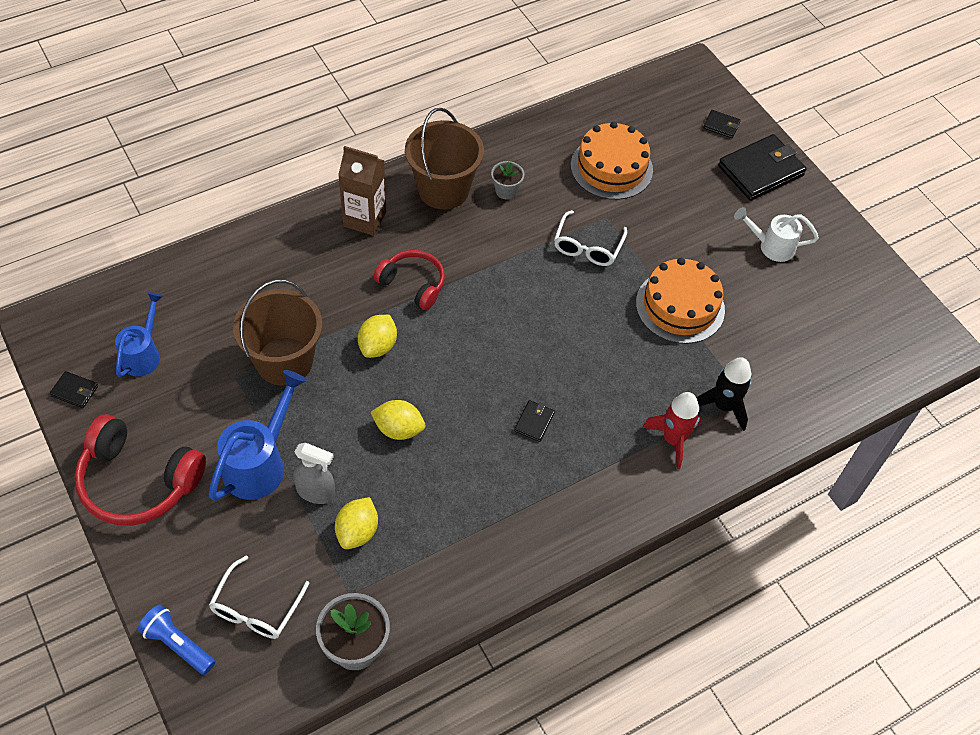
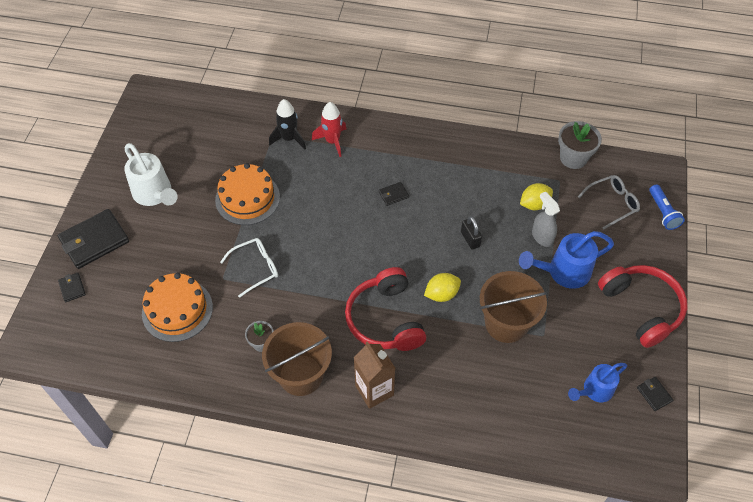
camera: 135 degrees left, 0 degrees up
(256, 608) = (612, 203): white glasses -> grey glasses
(398, 429) = (470, 239): yellow lemon -> black padlock
(413, 284) = (385, 319): red headphones -> red headphones, size x1.59
(760, 171) = (94, 241): black wallet -> black wallet turned 45 degrees counterclockwise
(771, 246) = (154, 194): white watering can -> white watering can, size x1.51

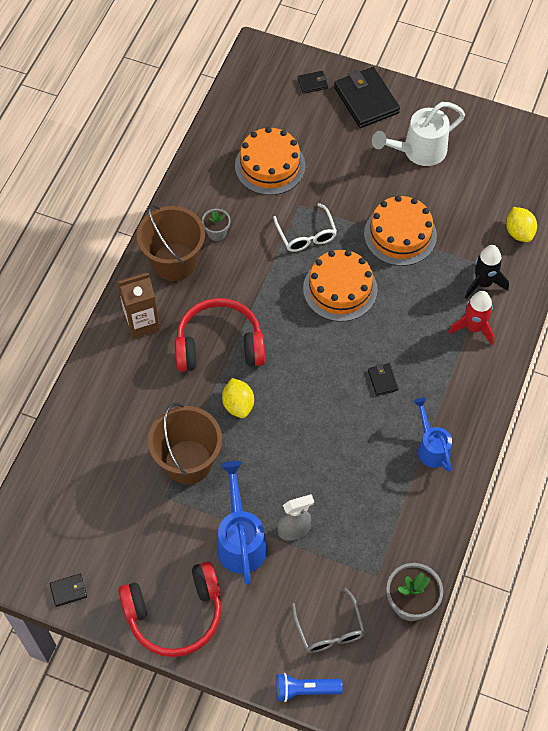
camera: 100 degrees right, 5 degrees up
(310, 235) = (340, 289): none -> orange cake
(470, 239) = (305, 449): black padlock -> none
(534, 204) = (343, 534): yellow lemon -> yellow lemon (519, 232)
(594, 390) = (89, 530): blue watering can -> blue watering can (431, 448)

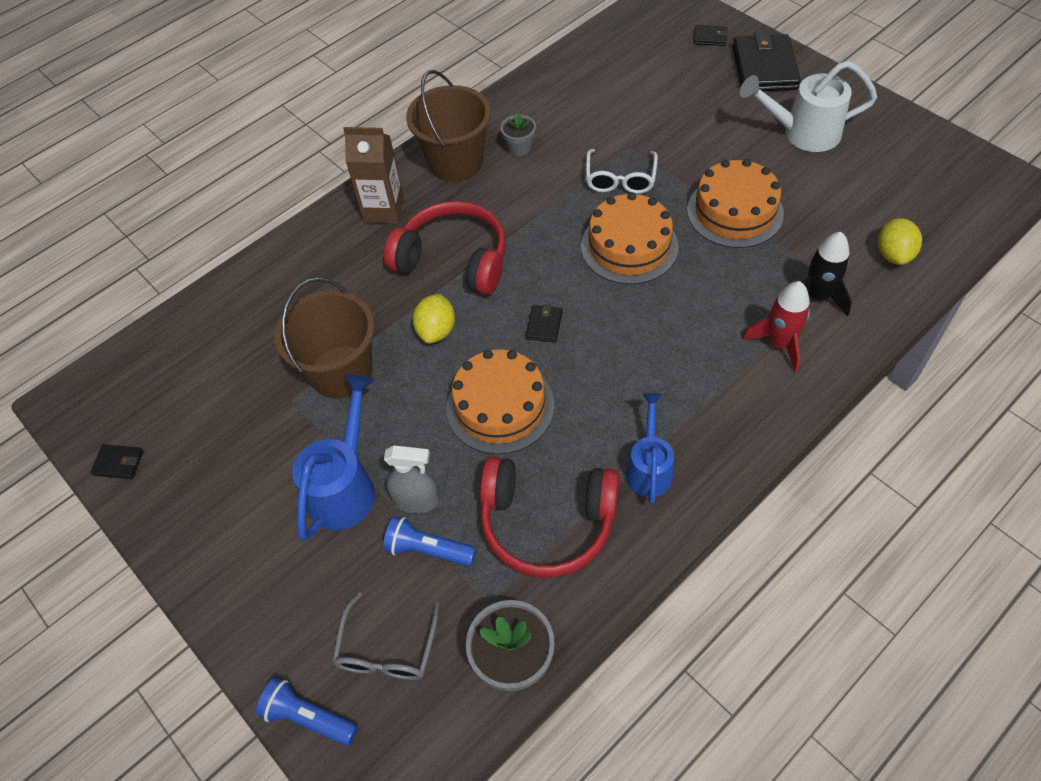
camera: 30 degrees right, 5 degrees down
(175, 614) = (214, 543): red headphones -> red headphones (547, 523)
(270, 166) = (617, 101): orange cake -> orange cake (500, 406)
(319, 558) = (428, 550): none -> blue flashlight
(382, 380) = (627, 364): black wallet -> black wallet (544, 325)

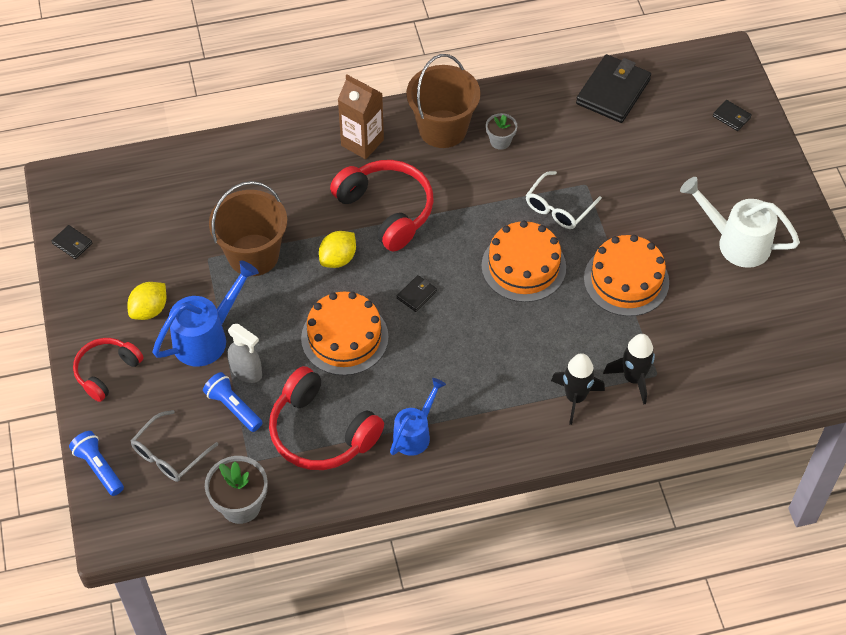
camera: 25 degrees right, 0 degrees up
(247, 590) = (106, 371): none -> red headphones
(764, 68) = (754, 168): black wallet -> black wallet (613, 92)
(779, 344) = (575, 398): red rocket -> black rocket
(893, 254) = (720, 377): yellow lemon -> yellow lemon (149, 310)

